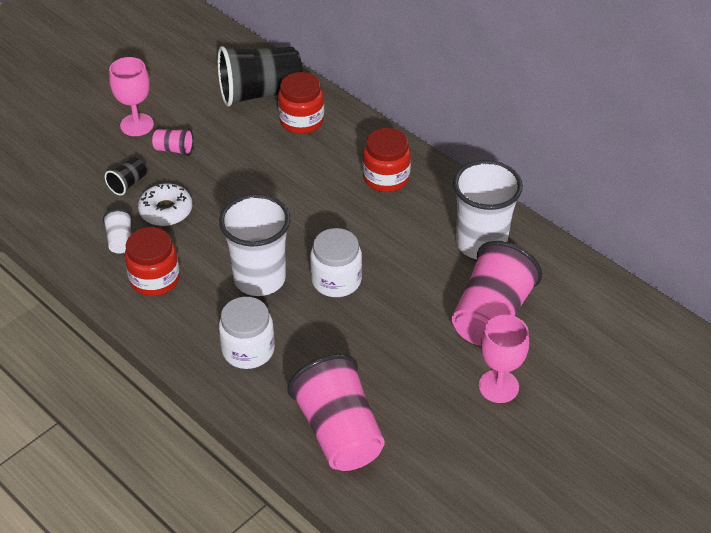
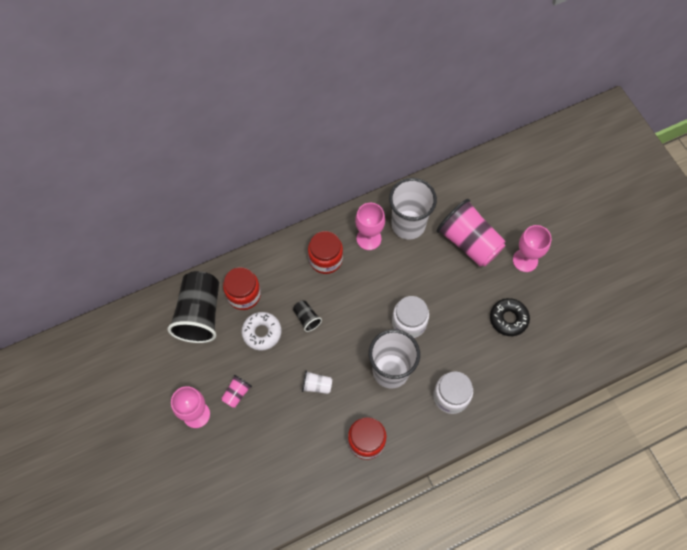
camera: 70 degrees left, 20 degrees up
(120, 240) = (319, 456): white cup -> white cup (316, 385)
(128, 184) = (261, 437): black cup -> black cup (307, 318)
(166, 210) = (300, 416): white donut -> white donut (262, 332)
(339, 432) = (533, 362): pink cup -> none
(393, 387) = (508, 319): none -> black donut
(438, 210) = (368, 238): none -> pink goblet

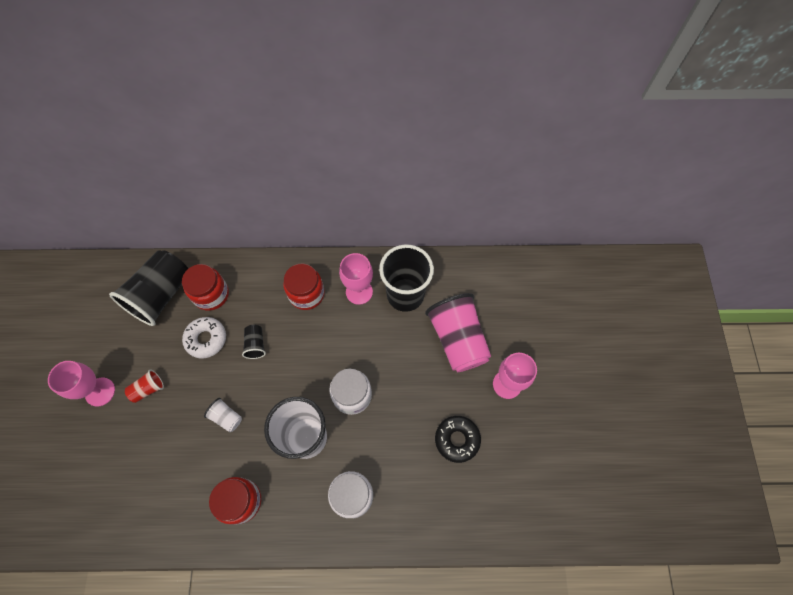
camera: 25 degrees right, 0 degrees up
(237, 393) = (148, 389): pink cup -> red cup
(408, 225) = (405, 295): white cup -> black cup

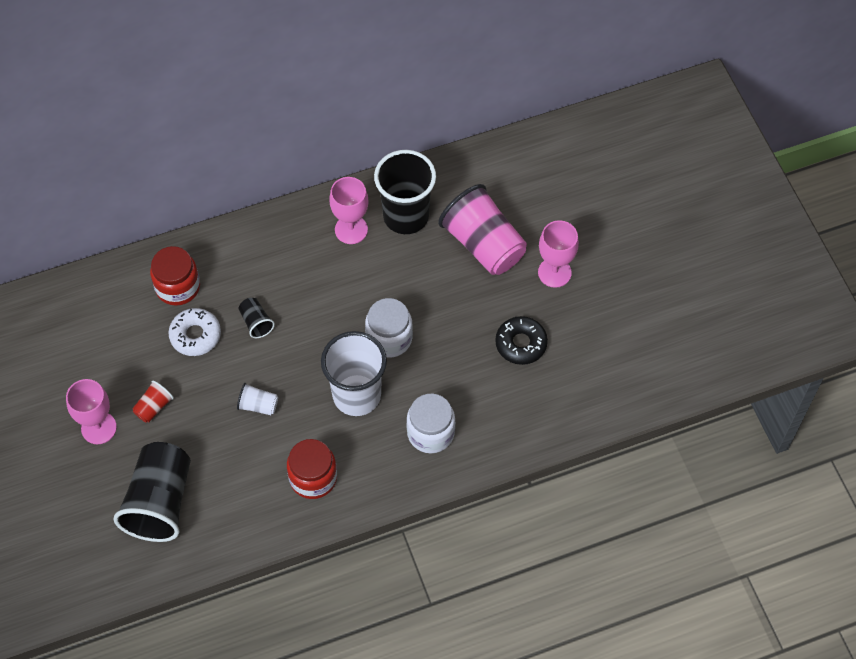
camera: 20 degrees left, 5 degrees down
(161, 295) = (117, 306): black cup -> black cup (160, 502)
(306, 294) = (290, 251): red jar -> none

